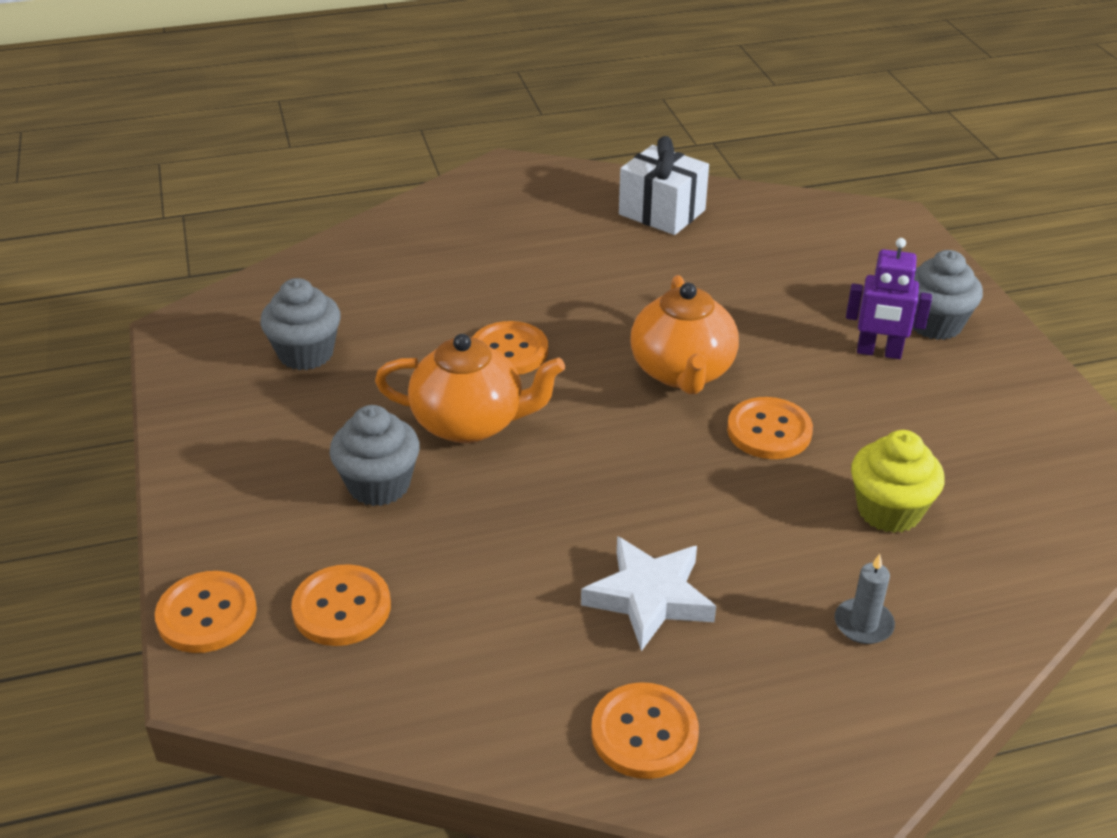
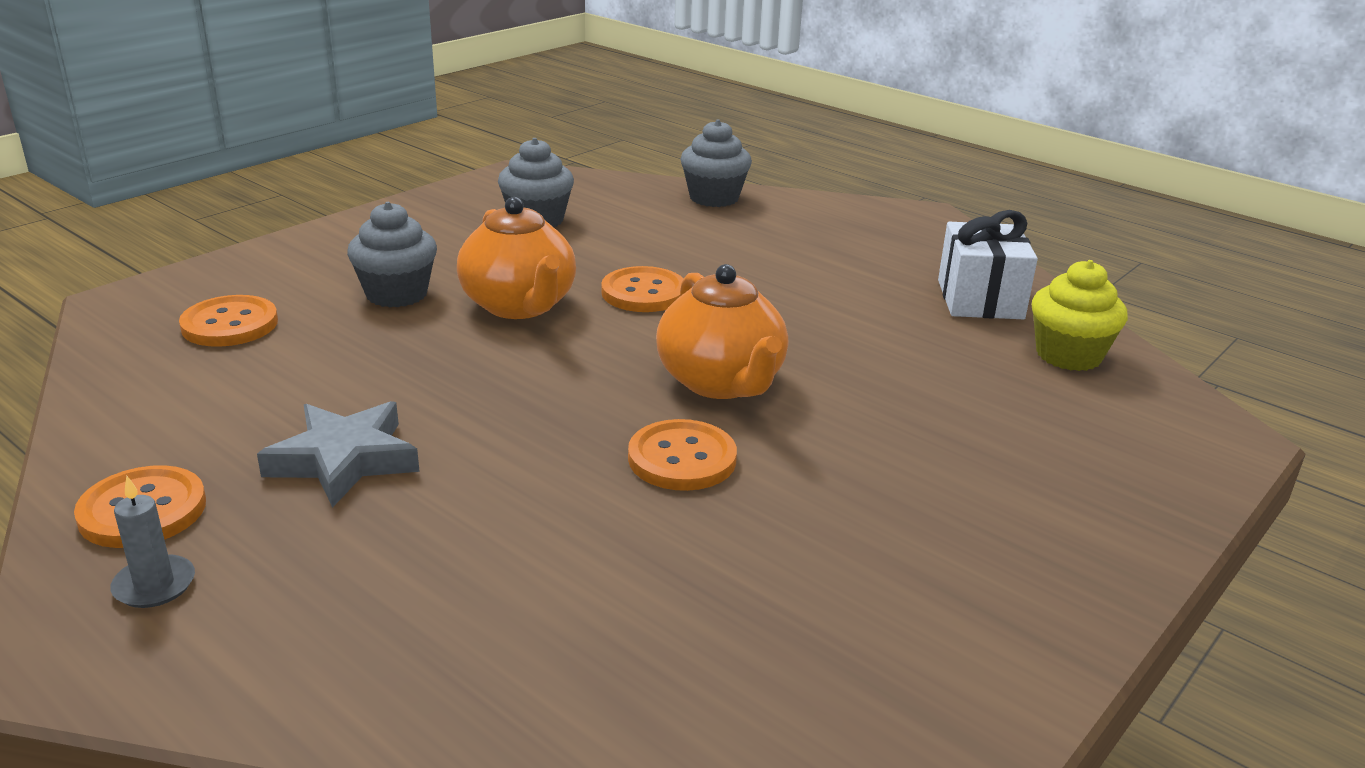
camera: 55 degrees right, 10 degrees down
(207, 614) = (189, 280): orange button -> none
(649, 597) = (344, 460): white star -> grey star
(682, 372) = (721, 382): orange teapot -> orange teapot turned 75 degrees counterclockwise
(863, 624) = (397, 610): grey candle -> grey candle (154, 585)
(879, 352) = (925, 494): purple robot -> none
(889, 511) = (622, 578): yellow cupcake -> yellow cupcake (1068, 355)
(935, 324) = (1045, 522): grey cupcake -> grey cupcake (714, 198)

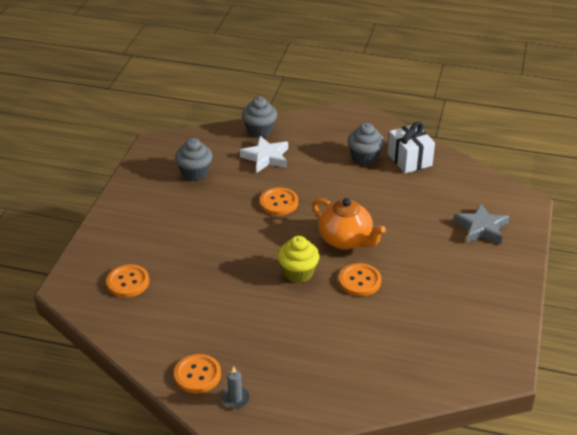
camera: 25 degrees left, 10 degrees up
(344, 460) = (245, 327): grey star -> grey star (481, 228)
(396, 294) = (179, 240): grey cupcake -> grey cupcake (364, 157)
(519, 306) = (236, 228): orange teapot -> none
(687, 231) = (266, 157): none -> white star
(1068, 355) = (457, 180): yellow cupcake -> yellow cupcake (298, 273)

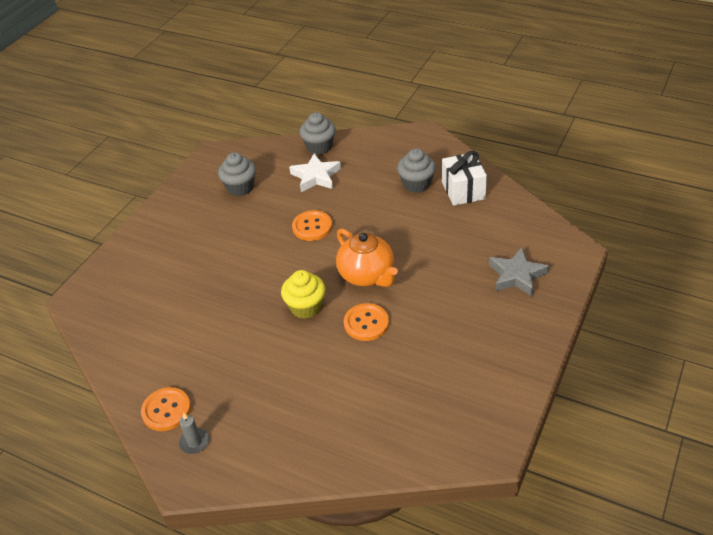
camera: 15 degrees right, 5 degrees up
(128, 282) = (135, 299): orange button -> none

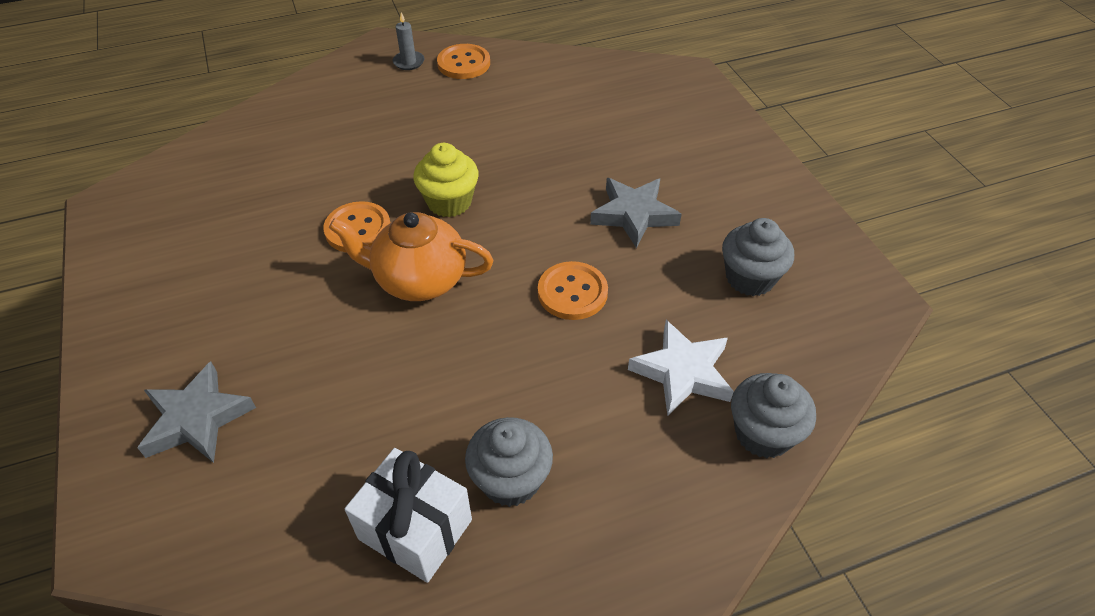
camera: 130 degrees right, 5 degrees up
(237, 241) = (634, 215): none -> grey star

